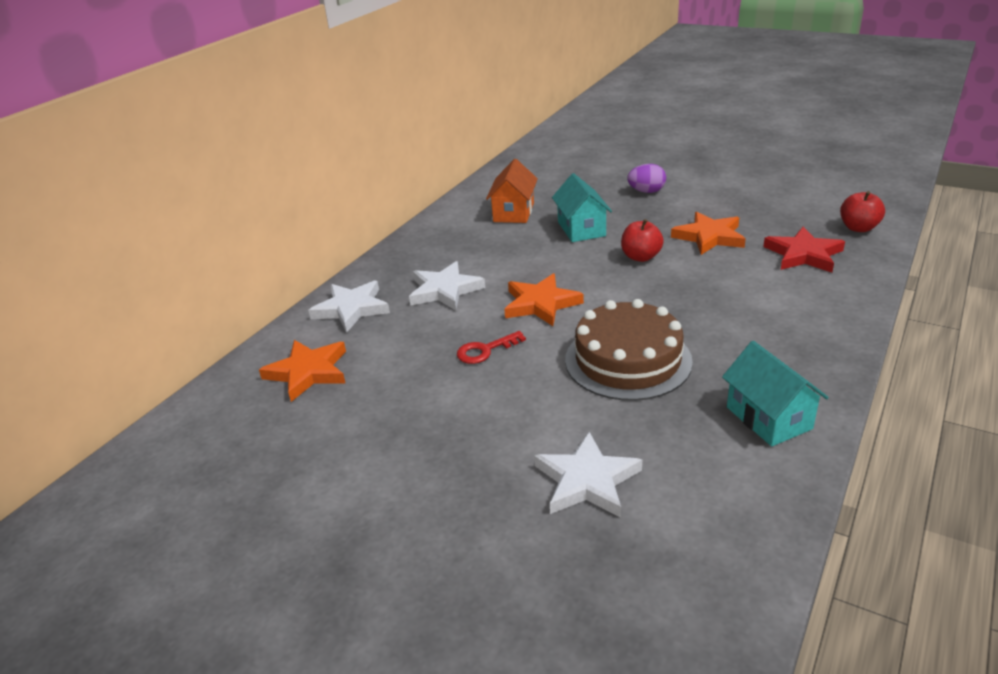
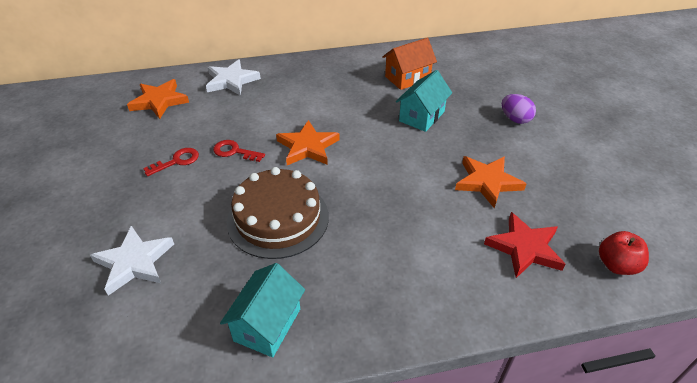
camera: 45 degrees right, 10 degrees up
(444, 290) = (284, 101): white star -> none
(447, 395) = (176, 161): none -> red key
(640, 257) = (416, 161): red apple -> none

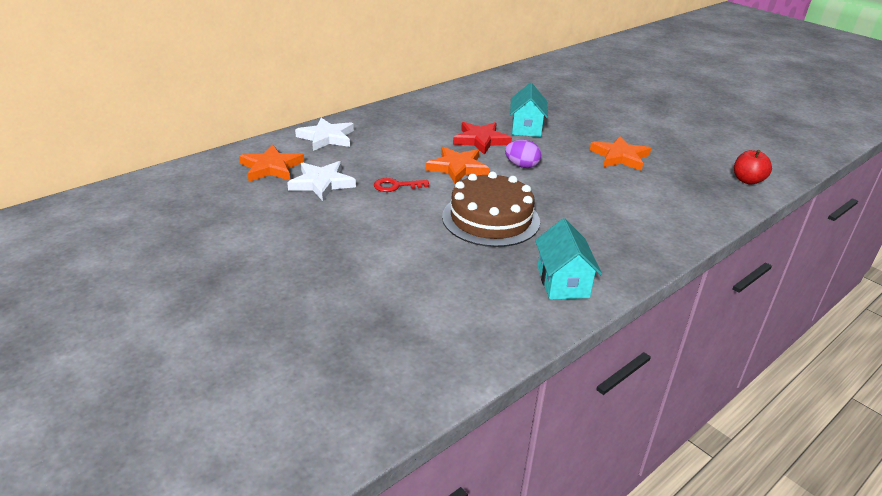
camera: 30 degrees left, 10 degrees down
(134, 262) = (403, 281): white star -> white star (322, 183)
(176, 161) = (350, 205): red key -> none
(407, 78) = (485, 105): orange house -> none
(515, 119) = (597, 115): purple egg -> purple egg (522, 166)
(525, 248) = (685, 187): red star -> red star (481, 140)

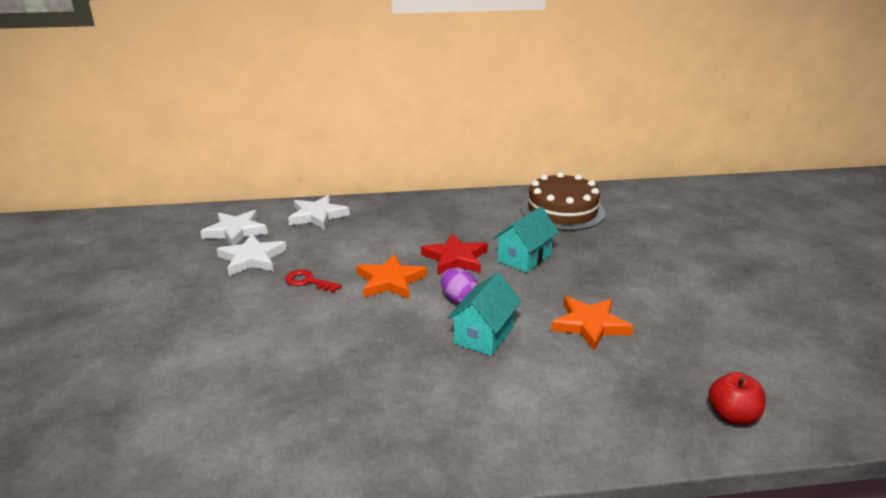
camera: 35 degrees right, 5 degrees down
(271, 167) = (236, 231): orange star -> white star
(490, 219) = (344, 347): brown cake -> brown cake (562, 211)
(562, 282) = (313, 449): turquoise house -> turquoise house (483, 335)

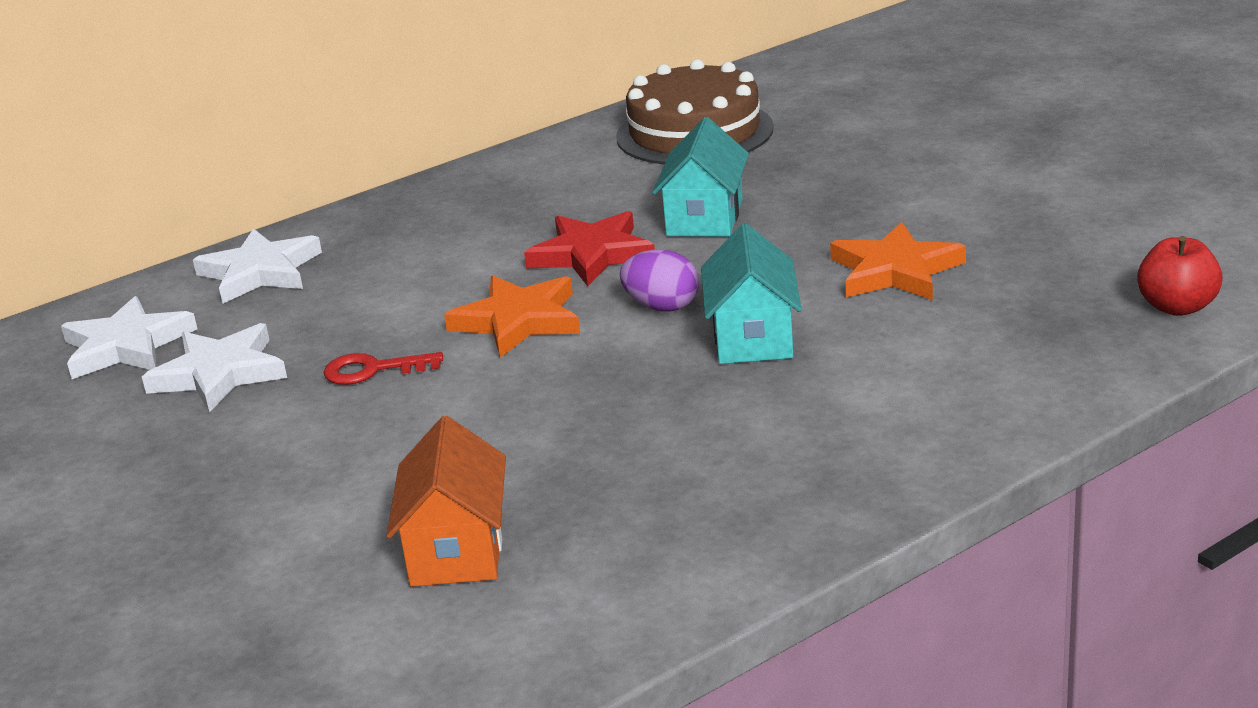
camera: 25 degrees left, 0 degrees up
(240, 396) = (457, 549): none -> orange house

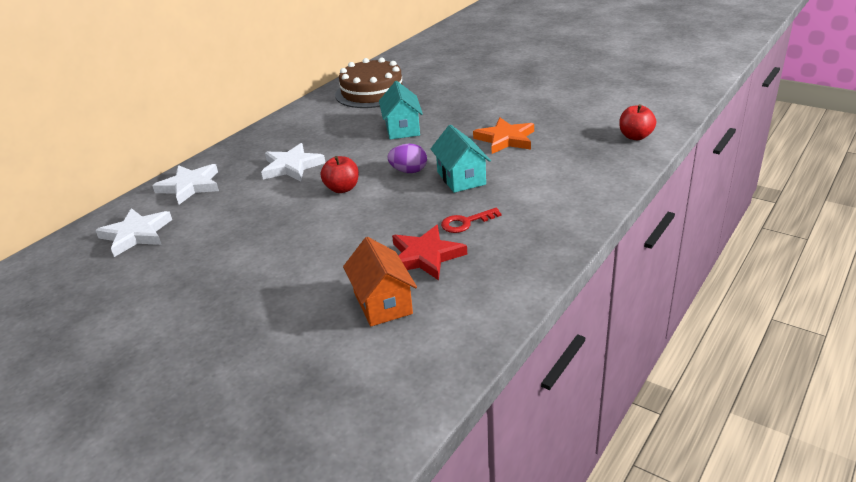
camera: 20 degrees left, 5 degrees up
(219, 374) = (198, 240): white star -> white star (292, 166)
(373, 370) = (282, 224): red key -> red key (466, 222)
(518, 321) = (342, 189): orange star -> red apple
(592, 254) = (359, 153): red star -> red star (425, 256)

